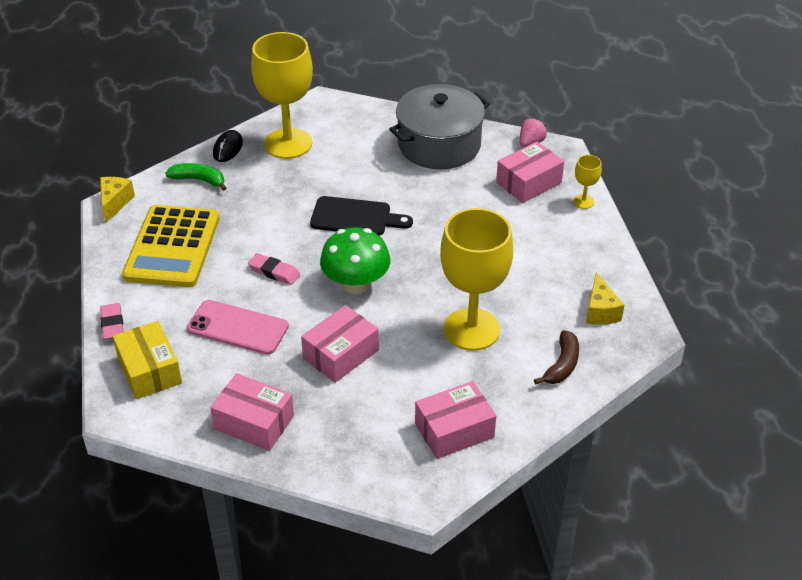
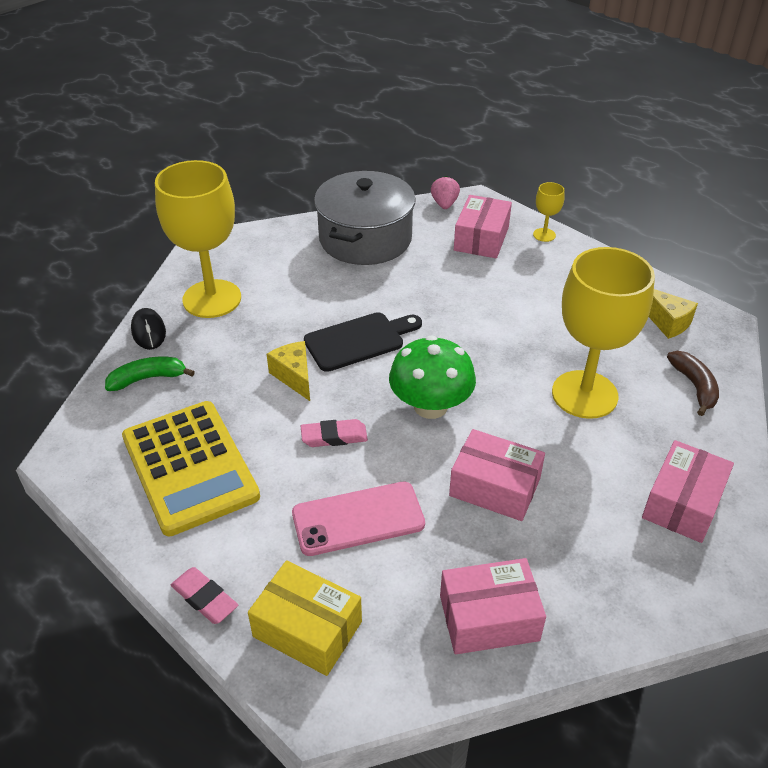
camera: 35 degrees left, 0 degrees up
(115, 203) = (67, 451): yellow cheese -> yellow cheese (294, 376)
(341, 354) = (494, 487): pink box -> pink box turned 75 degrees counterclockwise

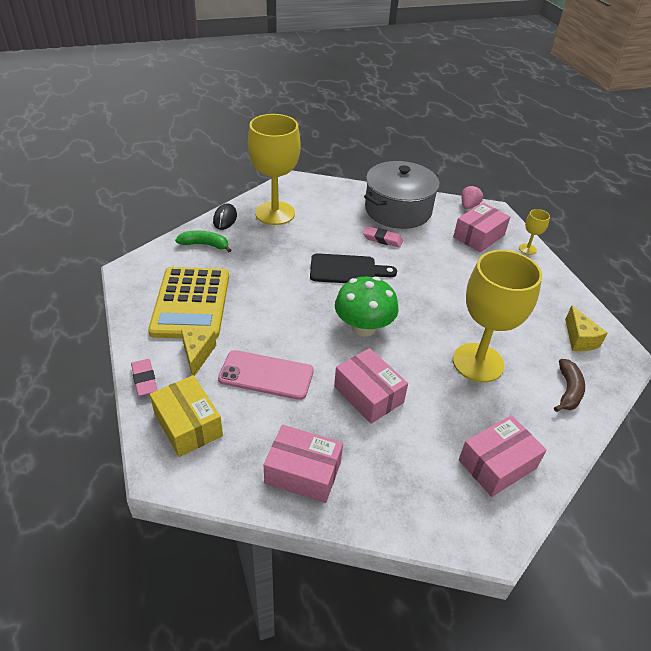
camera: 25 degrees right, 0 degrees up
(294, 376) = (290, 276): yellow cheese -> yellow cheese (197, 354)
(334, 436) = (288, 321): pink eraser -> pink eraser (382, 239)

